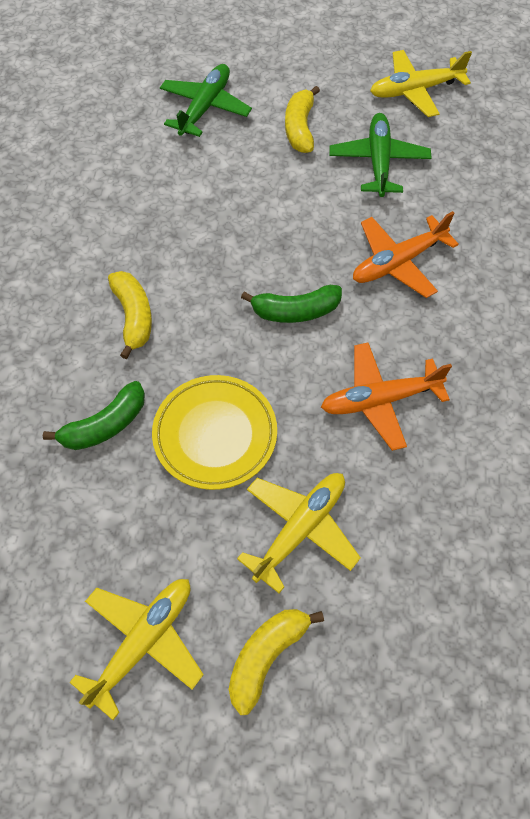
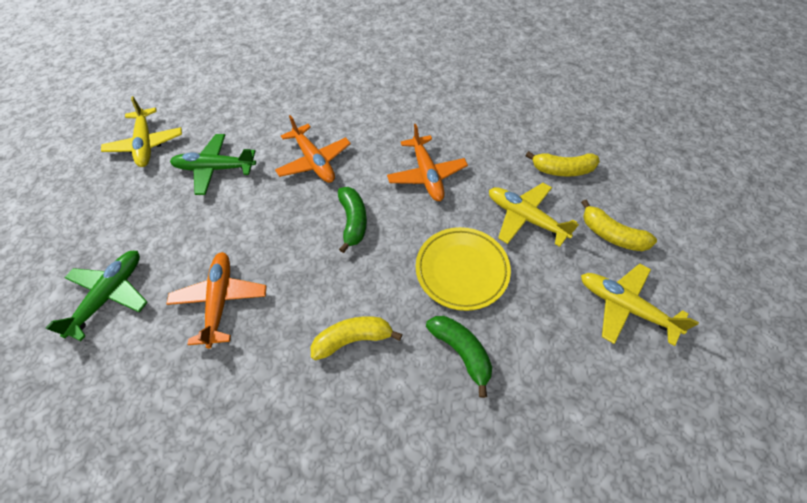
camera: 90 degrees left, 5 degrees down
(192, 195) = (220, 300): none -> orange plane
(205, 107) = (109, 295): green plane -> green plane turned 90 degrees clockwise
(300, 128) = (163, 219): yellow banana -> yellow banana (562, 170)

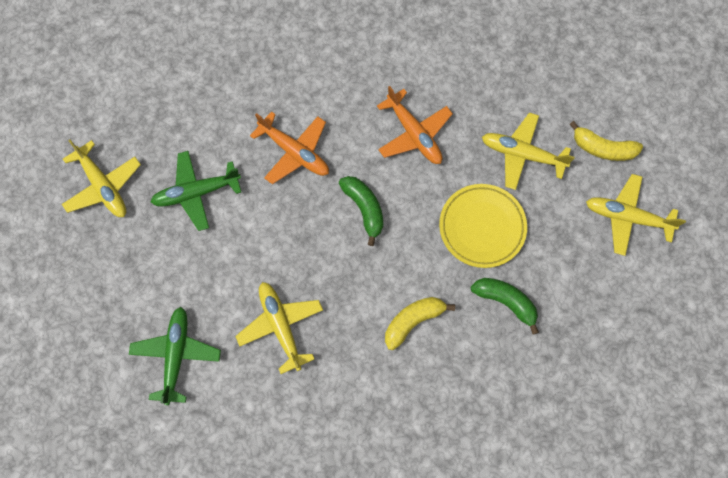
camera: 20 degrees left, 15 degrees up
(220, 300) = (281, 326): orange plane -> yellow plane
(562, 170) = (542, 88): yellow banana -> none

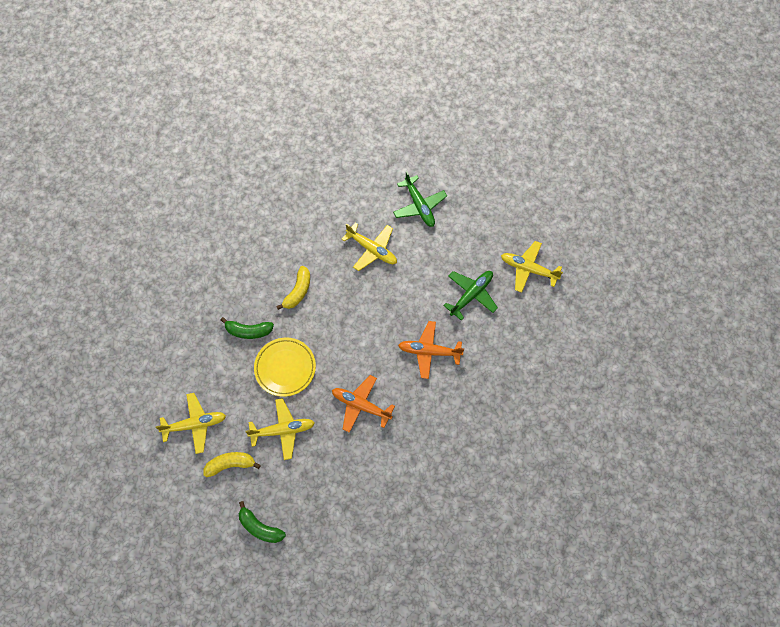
camera: 150 degrees right, 5 degrees down
(364, 208) = (364, 340): green banana -> green banana (260, 527)

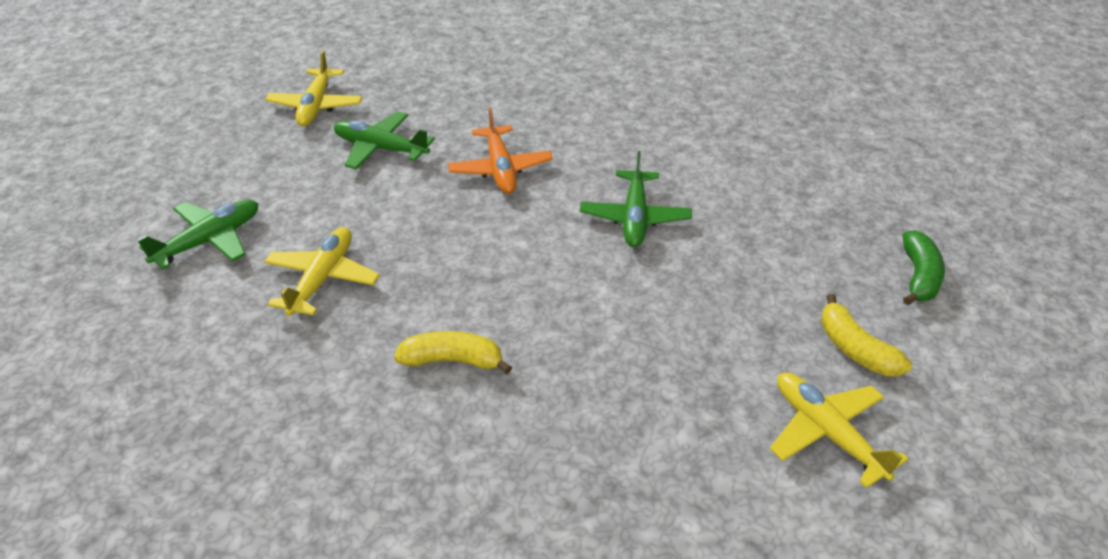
camera: 110 degrees left, 25 degrees down
(248, 331) = (578, 413): green banana -> none
(282, 430) = (742, 298): yellow plane -> none
(285, 368) = (625, 330): yellow plate -> none
(361, 405) = (634, 218): orange plane -> green plane

